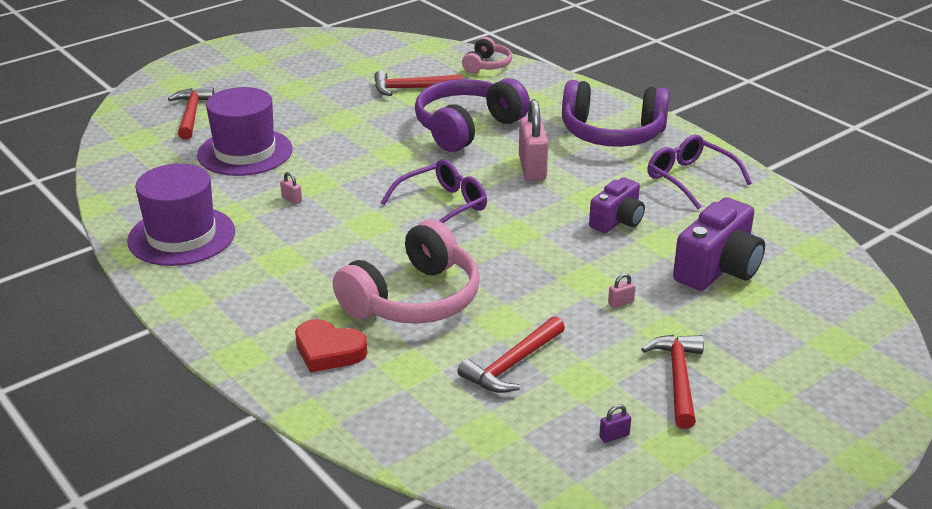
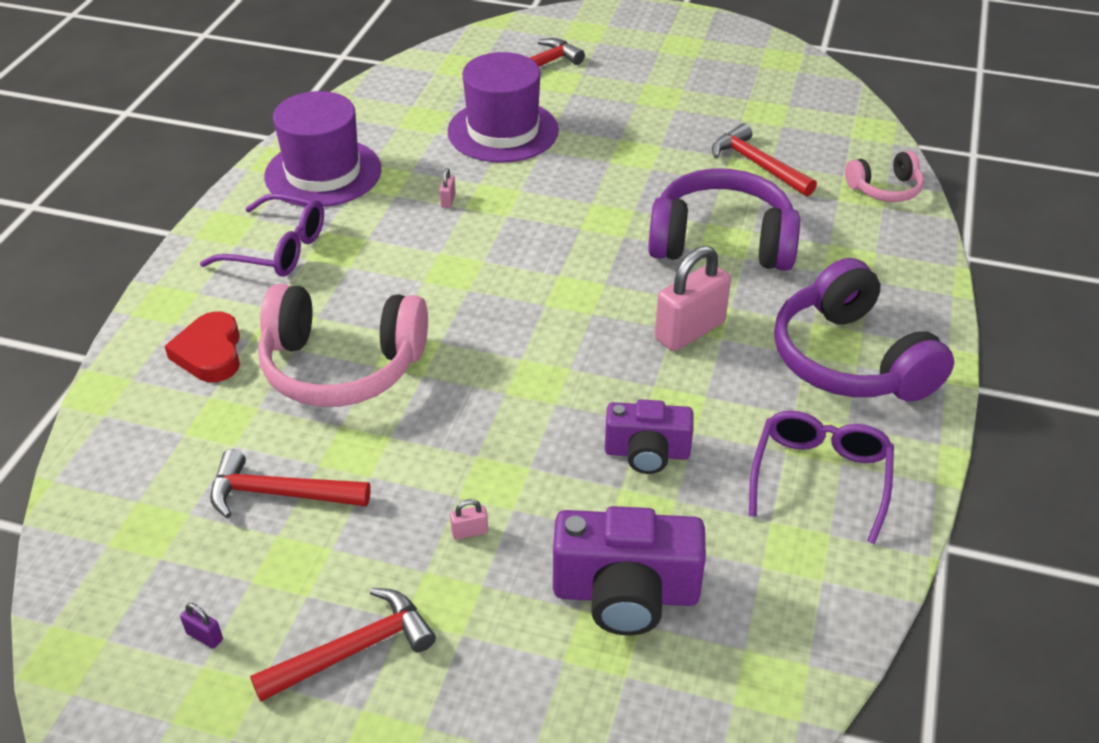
camera: 55 degrees right, 10 degrees up
(443, 206) = (537, 302): purple glasses -> purple glasses (277, 249)
(621, 303) = (470, 532): pink padlock -> pink padlock turned 45 degrees counterclockwise

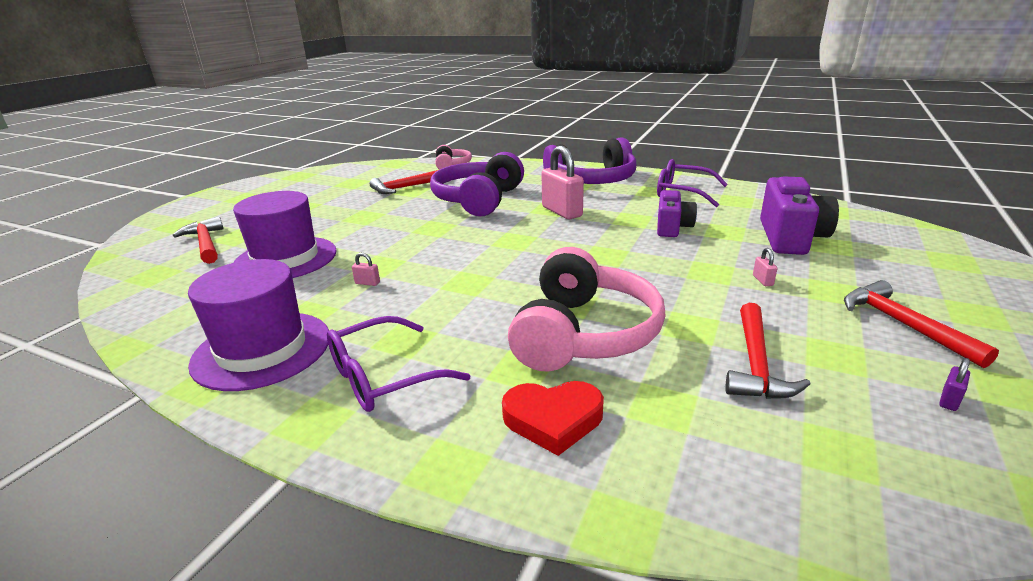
camera: 80 degrees left, 15 degrees down
(277, 249) = (384, 377): purple glasses -> purple glasses turned 150 degrees counterclockwise

